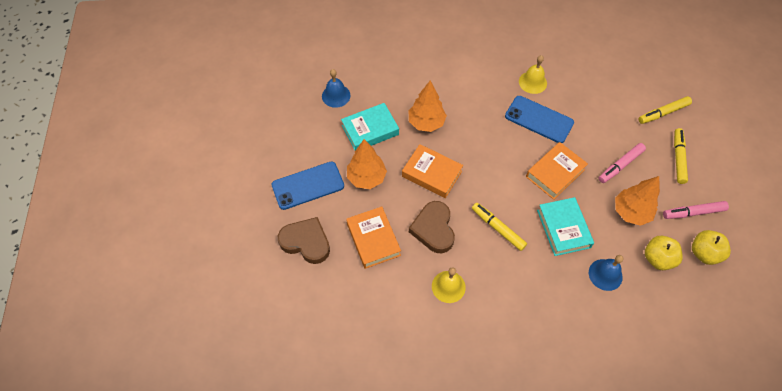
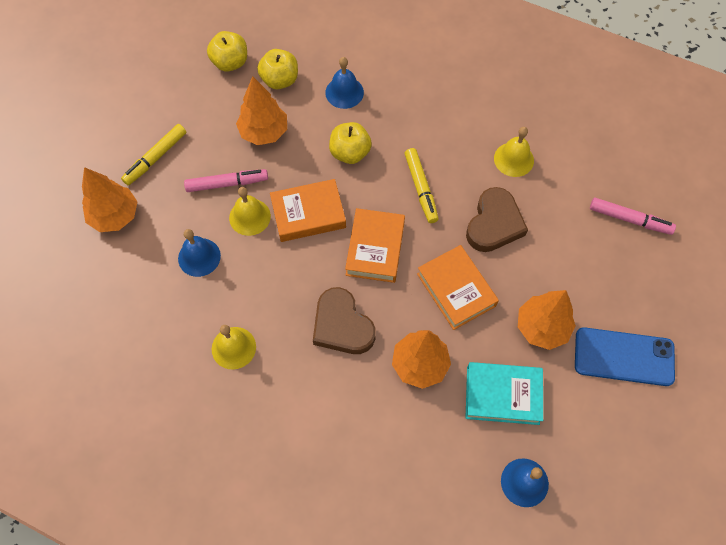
camera: 150 degrees left, 5 degrees up
(306, 242) = (653, 284): brown heart -> brown heart (342, 325)
(373, 239) = (571, 247): orange book -> orange book (375, 248)
(539, 119) = (271, 289): blue phone -> none
(563, 228) = (350, 153): turquoise book -> yellow apple
(588, 153) = (249, 217): none -> yellow bell
(594, 116) = (199, 257): none -> blue bell
(663, 113) = (115, 216): yellow marker -> orange tree
(693, 212) = (200, 100): pink marker -> pink marker (629, 219)

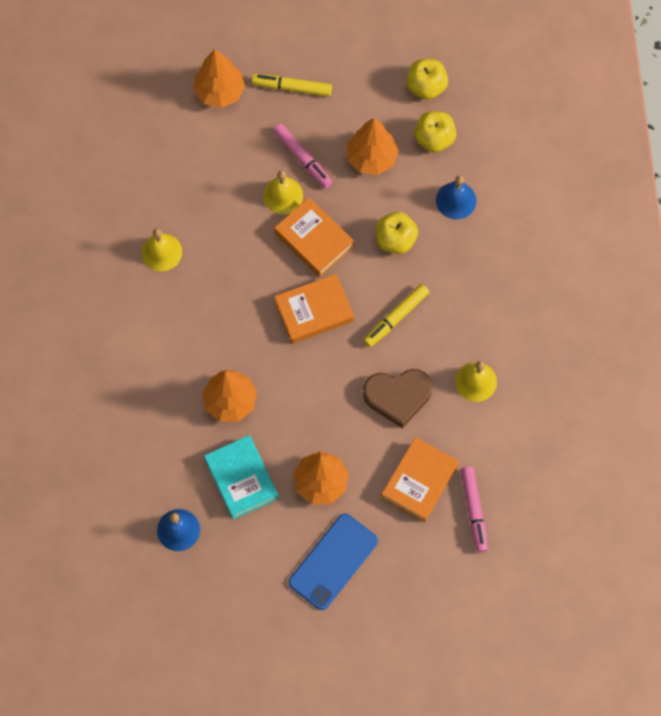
camera: 60 degrees right, 5 degrees up
(199, 257) = (223, 178): blue bell -> none
(342, 325) = (229, 323): brown heart -> none
(456, 290) = (314, 396): orange book -> orange book (419, 481)
(624, 357) = (333, 561): blue phone -> blue phone turned 60 degrees clockwise

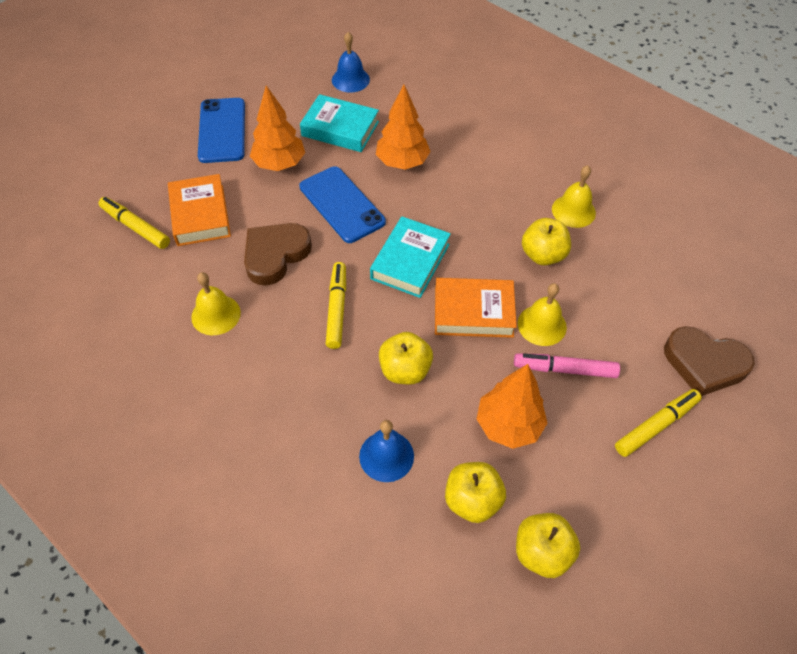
camera: 135 degrees right, 15 degrees down
(219, 92) = (704, 364): orange tree -> brown heart
(224, 239) = (543, 255): none -> yellow apple
(312, 401) = (341, 204): none -> blue phone
(314, 311) = (410, 261): orange book -> turquoise book
(474, 510) = (135, 227): pink marker -> yellow marker

